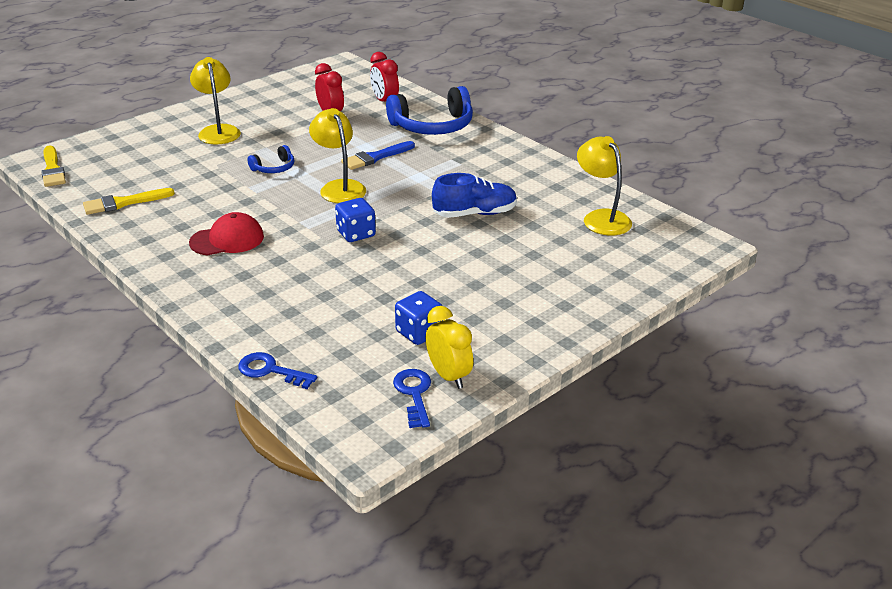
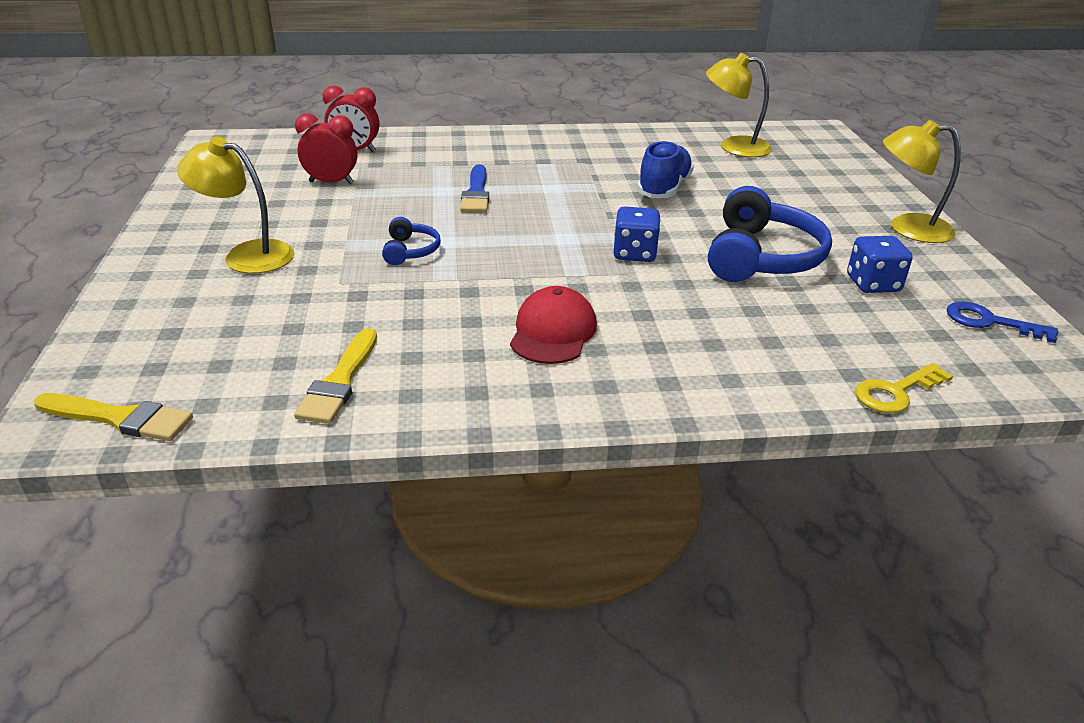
camera: 55 degrees left, 0 degrees up
(270, 370) = (895, 392): blue key -> yellow key
(339, 187) = (516, 230): yellow lamp -> yellow lamp (907, 228)
(433, 126) = (453, 149): blue headphones -> blue headphones (762, 257)
(448, 376) = (964, 295): yellow clock -> none

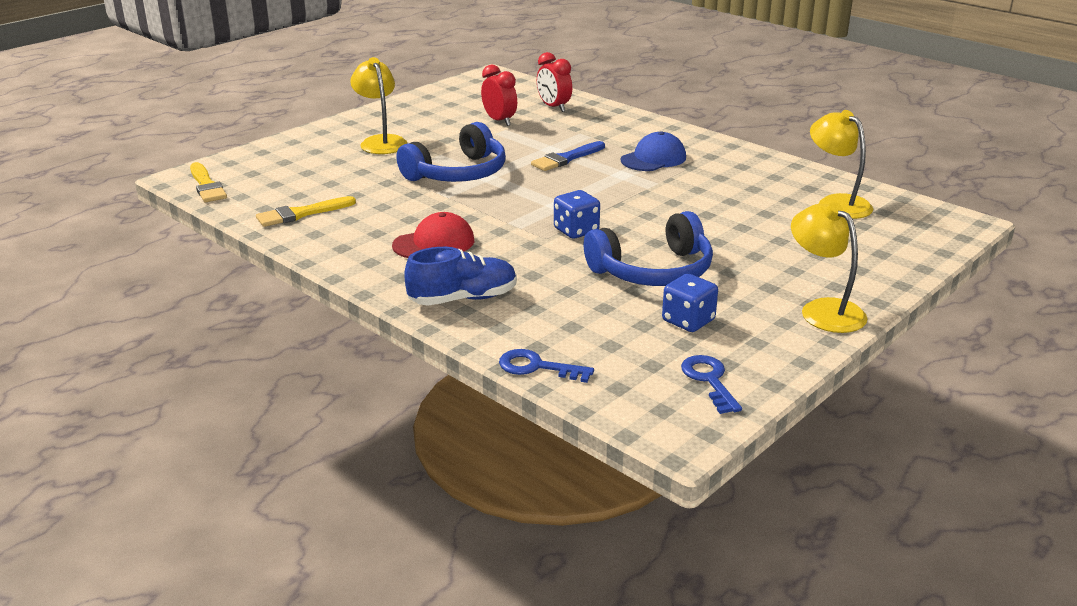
camera: 50 degrees right, 5 degrees down
(410, 251) = (458, 173): blue headphones -> blue headphones, size x2.07
(544, 164) = (653, 159): none -> blue cap
(663, 188) = (698, 205): blue shoe -> blue shoe (463, 299)
(895, 392) = (537, 367): yellow key -> blue key

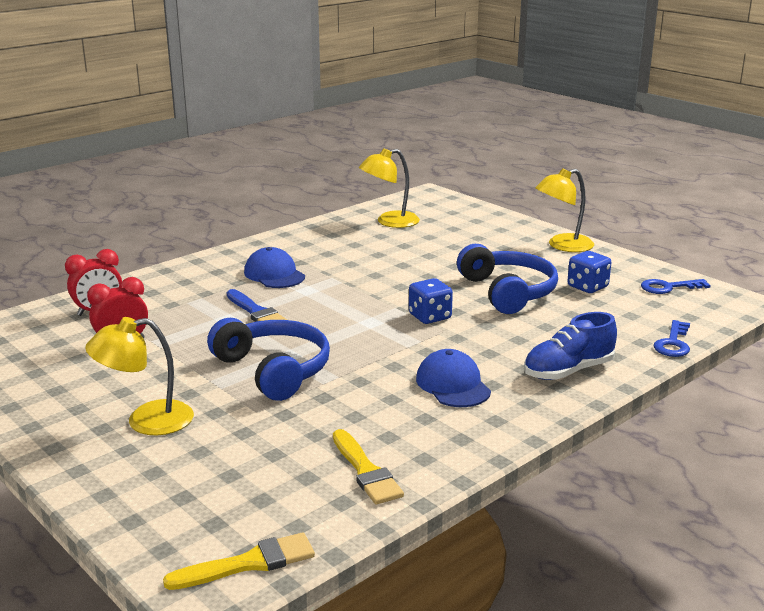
camera: 85 degrees left, 5 degrees down
(434, 243) = (453, 385): red cap -> blue cap
(463, 299) = (568, 371): blue shoe -> blue shoe turned 105 degrees counterclockwise

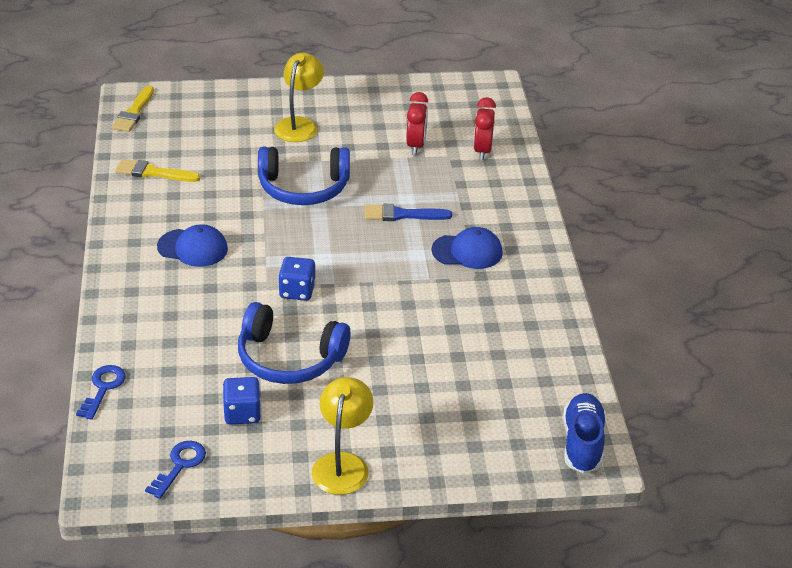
camera: 125 degrees right, 15 degrees up
(389, 222) = (531, 380): yellow lamp -> none
(568, 371) = (141, 307): blue shoe -> blue shoe (582, 443)
(673, 343) = (103, 388): blue key -> blue key turned 45 degrees clockwise

